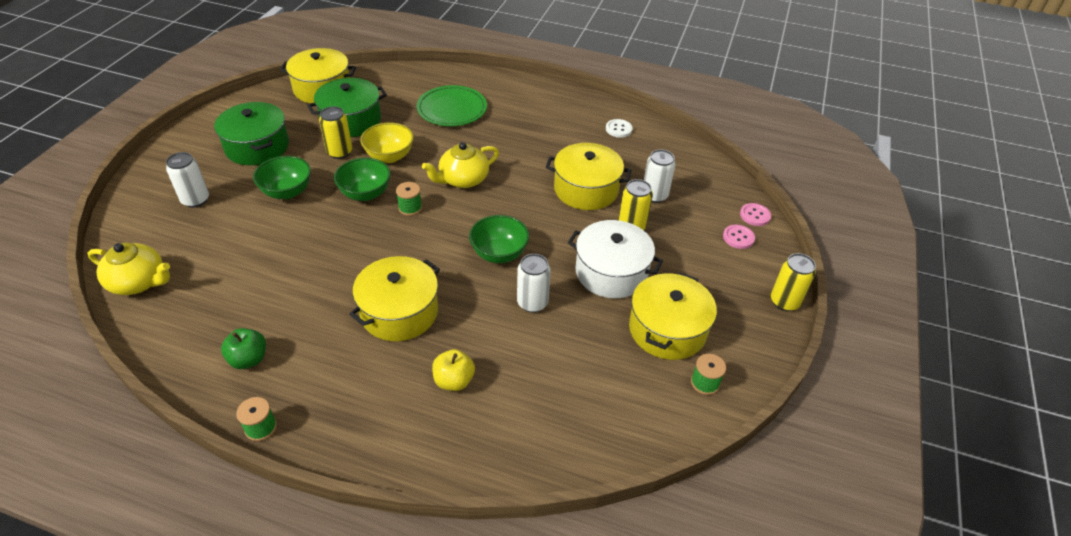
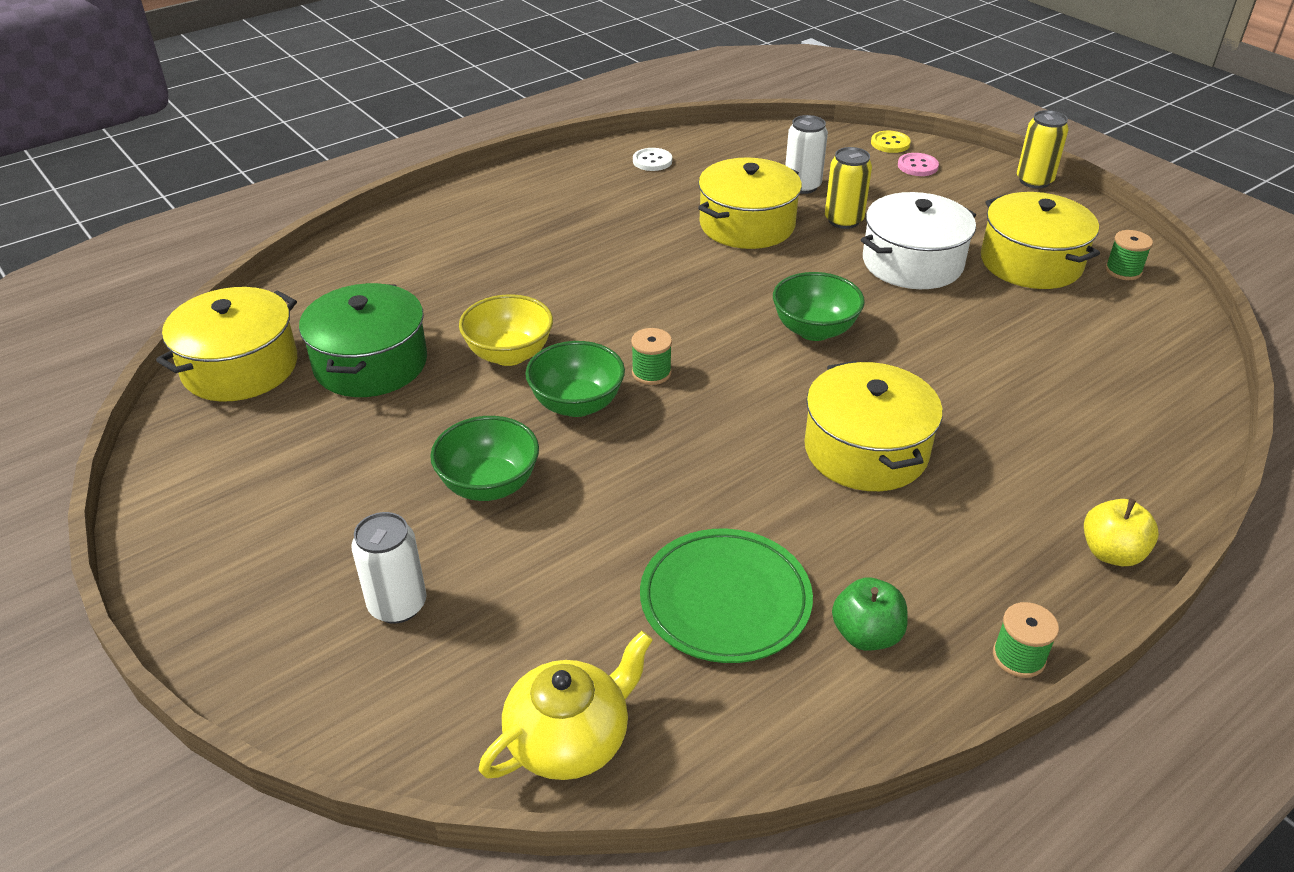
camera: 55 degrees left, 5 degrees down
(257, 147) = (322, 487): green pot -> none
(339, 152) = (443, 399): yellow can -> none
(452, 109) = (458, 264): green plate -> green plate (725, 600)
(454, 381) = (1025, 443): yellow apple -> yellow apple (1111, 553)
(463, 179) = (633, 308): yellow teapot -> none
(532, 303) = (925, 336): white can -> none
(755, 215) = (890, 143): pink button -> yellow button

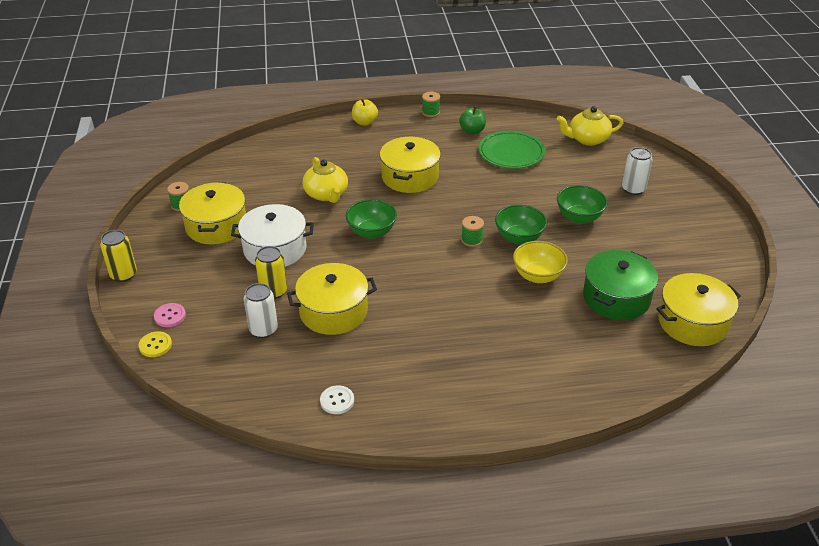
camera: 150 degrees left, 0 degrees up
(956, 362) = (326, 194): none -> yellow teapot

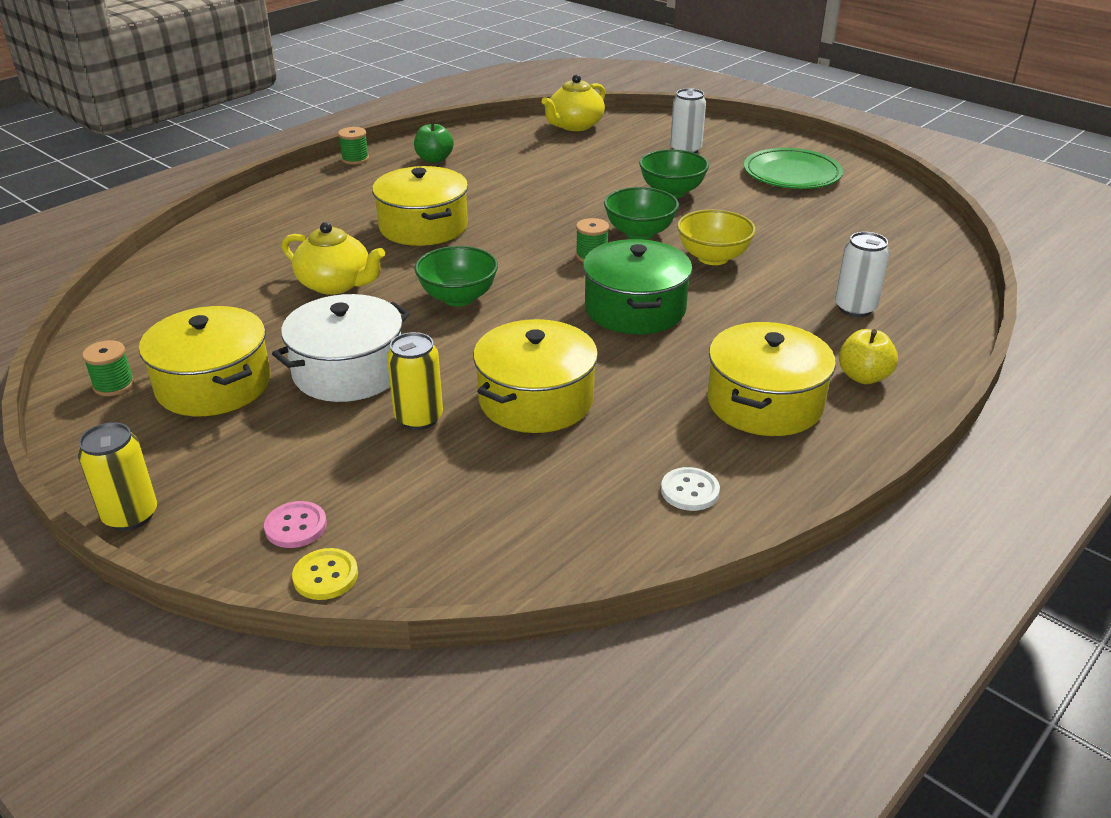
camera: 40 degrees left, 5 degrees down
(263, 330) = (470, 467): white can -> white can (855, 308)
(364, 122) = (279, 195): yellow apple -> yellow apple (863, 376)
(511, 153) = (511, 164): green plate -> green plate (792, 174)
(616, 298) = (816, 243): green pot -> green pot (635, 309)
(692, 322) = (911, 232): yellow pot -> yellow pot (764, 403)

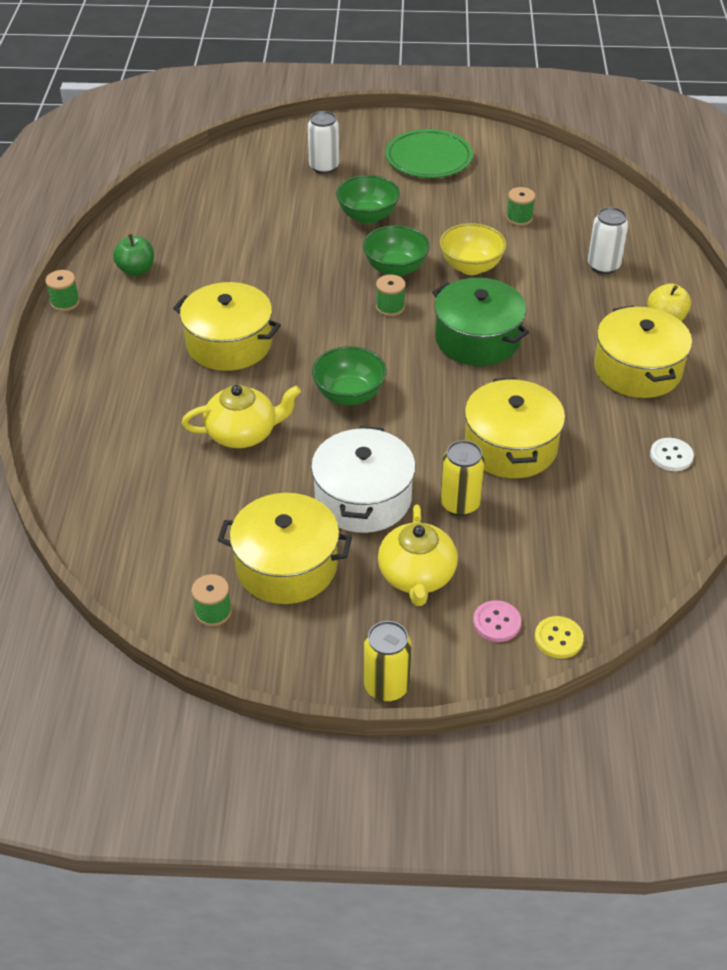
camera: 40 degrees left, 10 degrees up
(574, 125) = (202, 178): yellow teapot -> yellow teapot (417, 576)
(818, 242) = (519, 218): none -> green spool

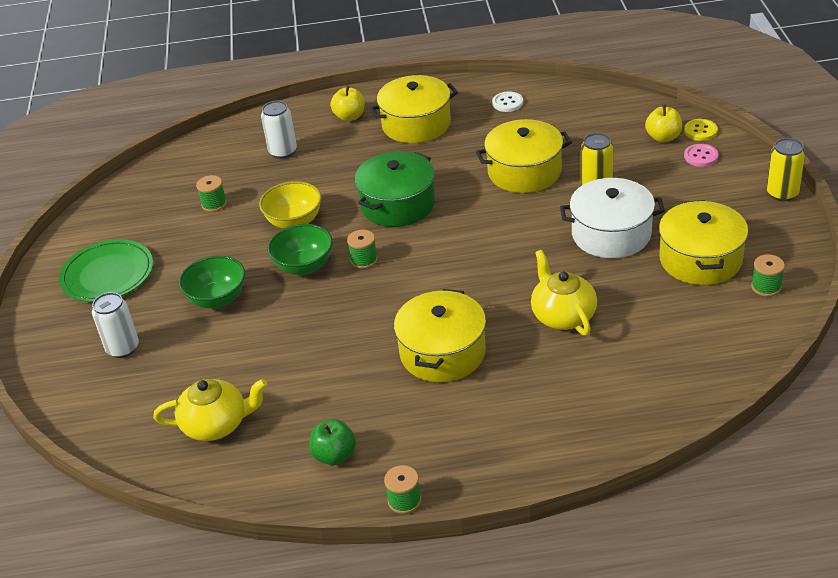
camera: 95 degrees left, 5 degrees down
(349, 395) = (492, 263): green bowl -> none
(417, 576) = (677, 196): yellow teapot -> yellow teapot (216, 424)
(552, 594) = (663, 137): none -> yellow apple

